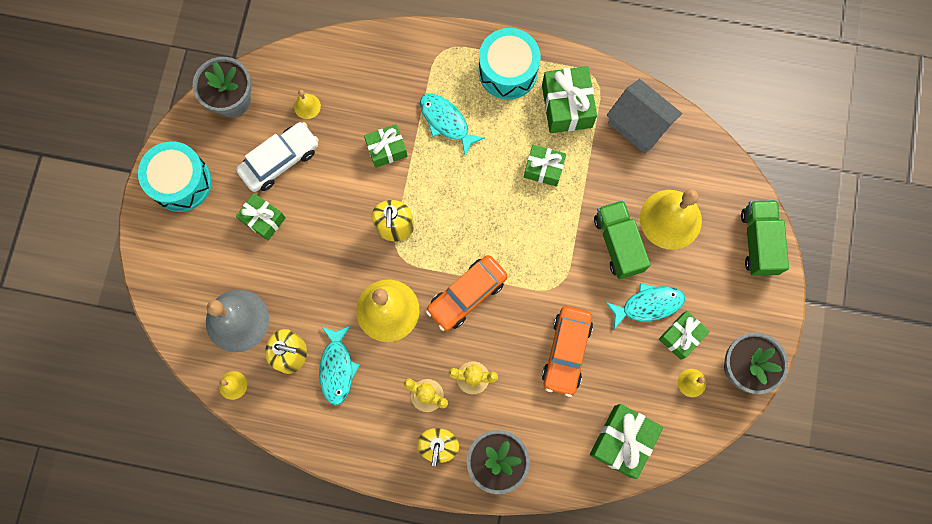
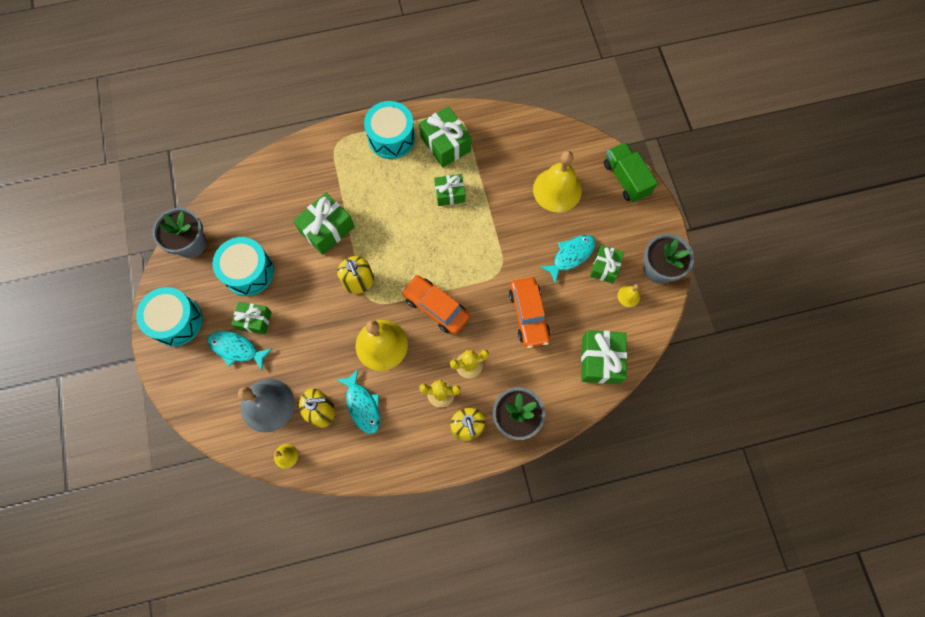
camera: 25 degrees left, 5 degrees down
(280, 160) = (248, 272): white car -> turquoise drum
(307, 106) = (252, 224): yellow bell -> none
(386, 149) = (327, 229): green gift -> green gift, size x1.54
(446, 122) = (363, 191): turquoise fish -> turquoise fish (236, 349)
(467, 295) = (436, 307): orange car -> orange car turned 105 degrees clockwise
(618, 244) = (528, 222): green truck -> none
(639, 124) = (503, 135): grey house -> none

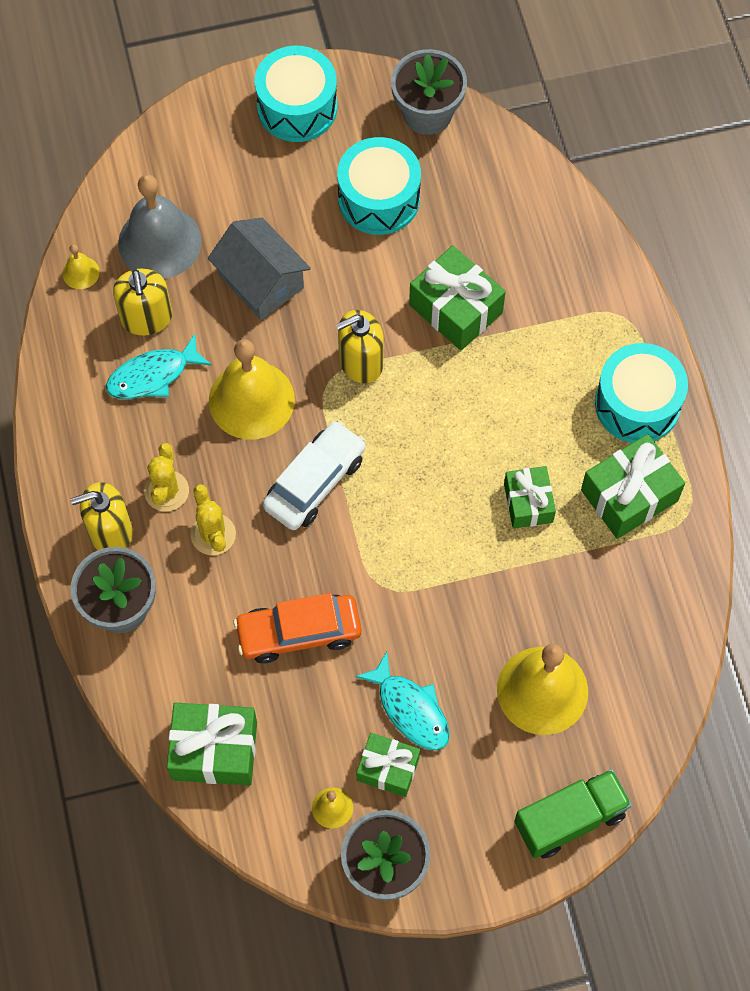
camera: 90 degrees right, 5 degrees down
(236, 349) = (250, 193): turquoise fish -> none
(254, 320) = (296, 213): green gift -> none
(301, 341) = (261, 281): none -> grey house
(436, 307) = (315, 482): orange car -> white car

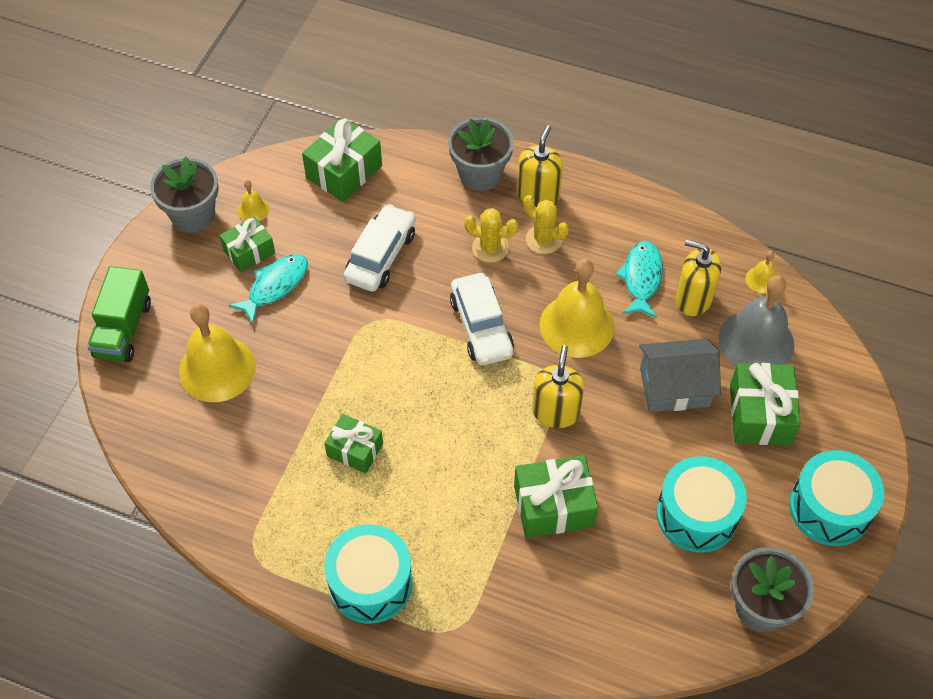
camera: 125 degrees right, 10 degrees down
(299, 632) = (381, 256): orange car -> white car
(410, 709) = (275, 286): turquoise fish -> turquoise fish turned 135 degrees clockwise
(629, 495) = (303, 523): green gift -> green gift (760, 414)

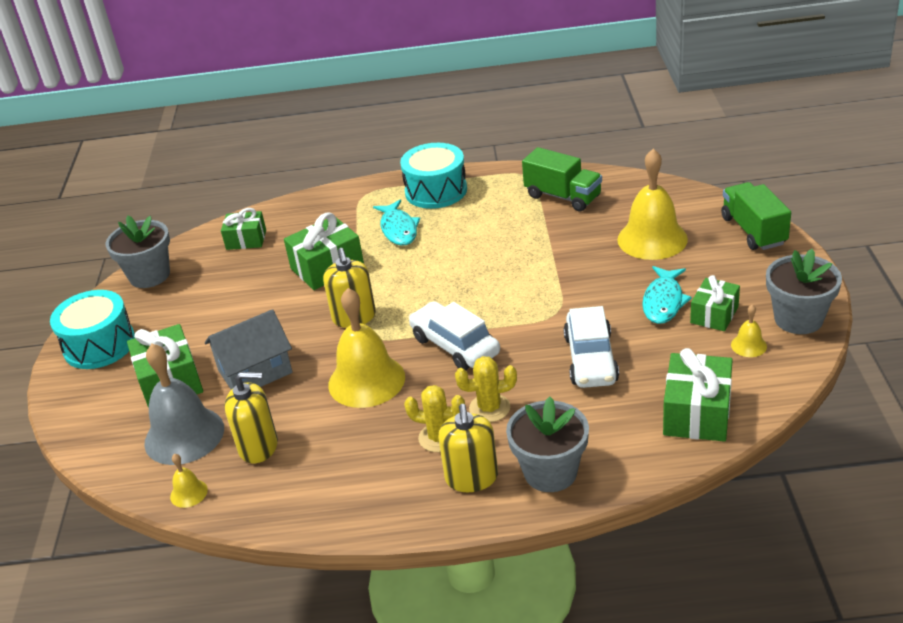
camera: 160 degrees right, 20 degrees down
(246, 486) = (563, 196): none -> green truck
(355, 450) = (501, 240): green gift -> green gift (246, 240)
(641, 278) = (319, 443): turquoise fish -> turquoise fish (398, 229)
(696, 514) = (211, 303): turquoise drum -> none

